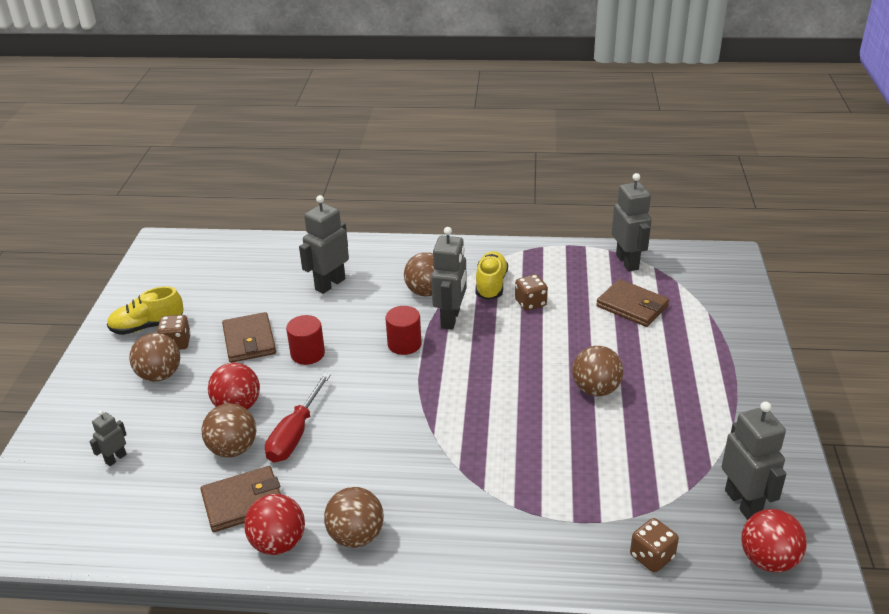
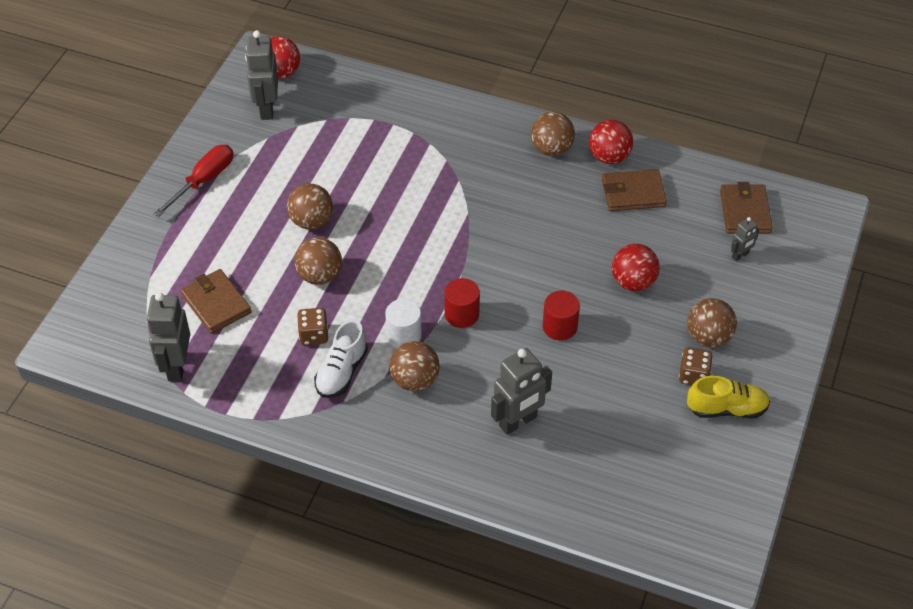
camera: 165 degrees left, 15 degrees up
(233, 449) = (639, 240): brown ball -> brown ball (320, 276)
(249, 340) = (617, 359): brown wallet -> brown wallet (745, 212)
(295, 434) = (584, 242): red screwdriver -> red screwdriver (203, 181)
(451, 319) = (404, 335): grey robot -> white cylinder
(491, 285) = (341, 372): yellow shoe -> white shoe
(652, 556) = (354, 91): brown dice -> none

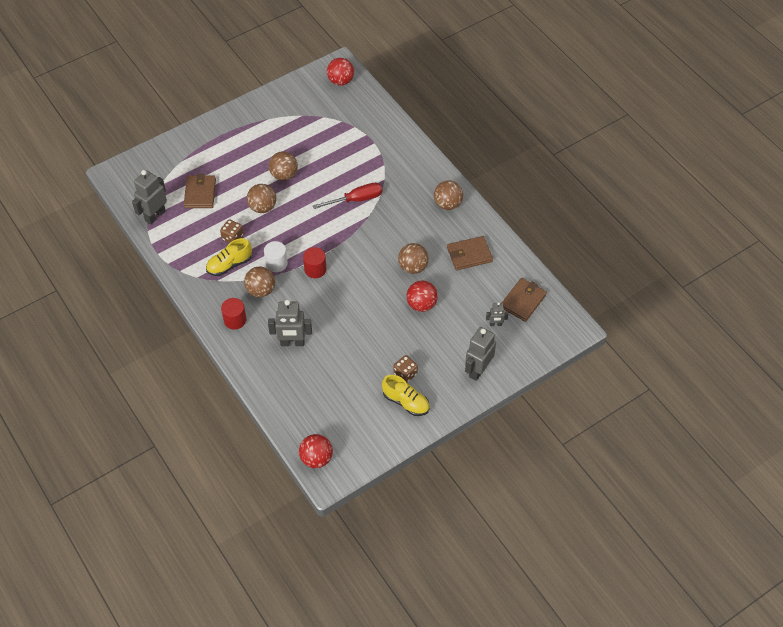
camera: 35 degrees right, 5 degrees up
(203, 181) = (249, 122): red screwdriver -> red screwdriver (356, 199)
(266, 108) = (315, 98): grey robot -> grey robot (478, 370)
(341, 372) = (229, 265): white shoe -> yellow shoe
(560, 327) = (359, 306): red cylinder -> red cylinder (235, 320)
(609, 157) = (475, 226): red ball -> red ball (316, 458)
(633, 193) = (469, 255): brown wallet -> brown wallet turned 45 degrees counterclockwise
(708, 337) = (433, 358): brown ball -> brown ball (413, 267)

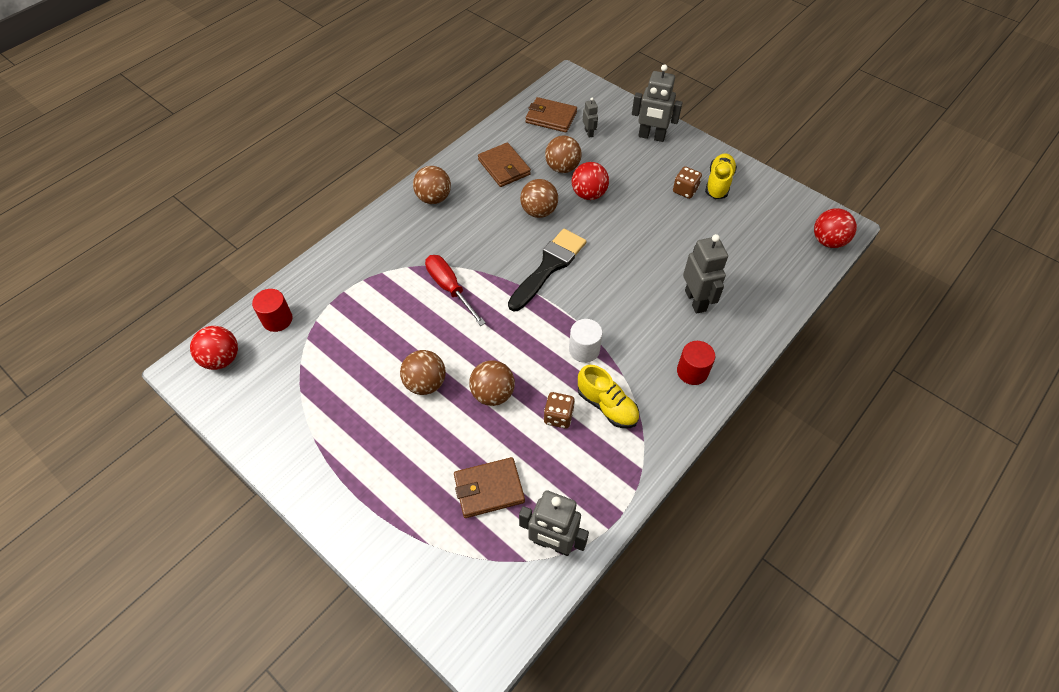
camera: 105 degrees left, 0 degrees up
(261, 290) = (634, 355): brown ball -> brown ball (562, 168)
(315, 269) = (578, 305): red cylinder -> red cylinder (277, 319)
(356, 261) = (549, 266): none -> black brush

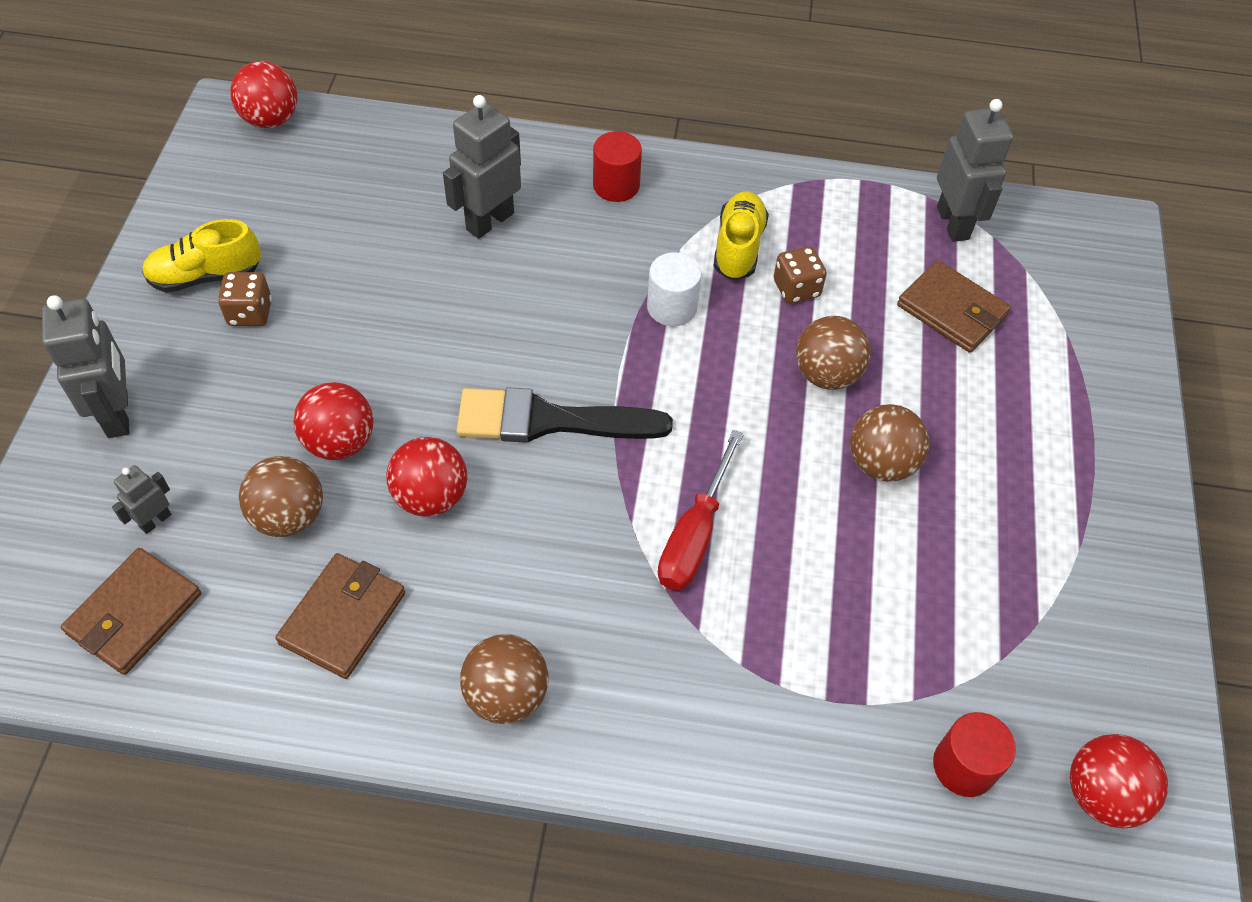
camera: 125 degrees left, 0 degrees up
(539, 211) = (431, 497): brown ball -> red ball
(551, 117) = (134, 613): brown wallet -> brown wallet turned 45 degrees clockwise

